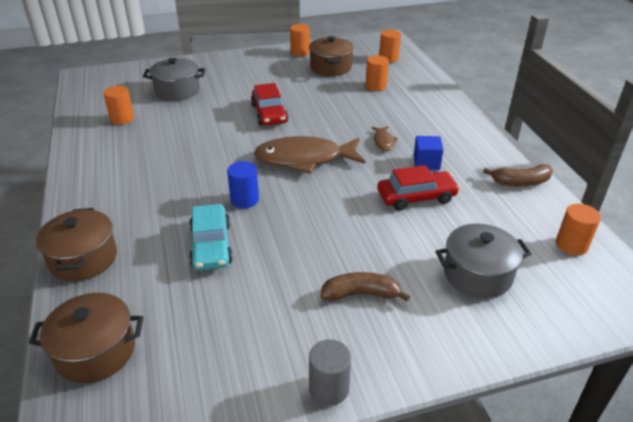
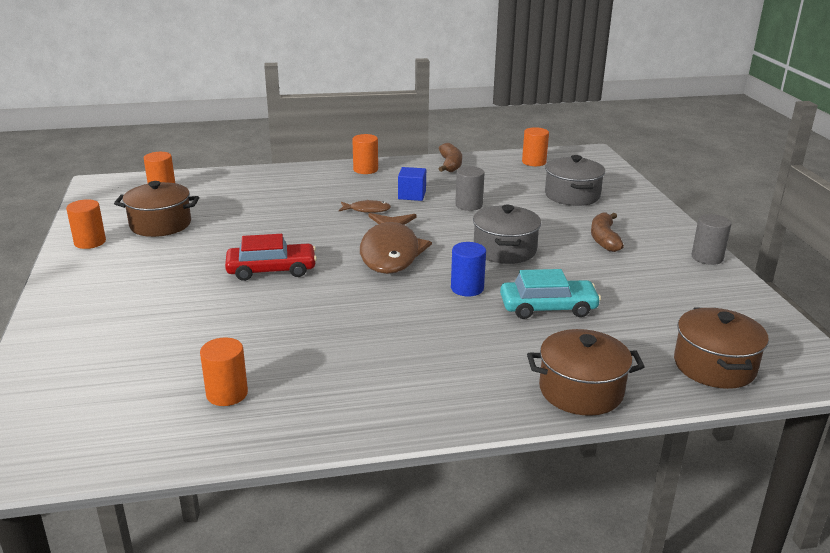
camera: 85 degrees left, 10 degrees down
(177, 91) = (152, 344): grey pot -> grey pot (504, 250)
(376, 86) = (234, 203): orange cylinder -> orange cylinder (365, 169)
(416, 197) = (469, 205): red car -> grey cylinder

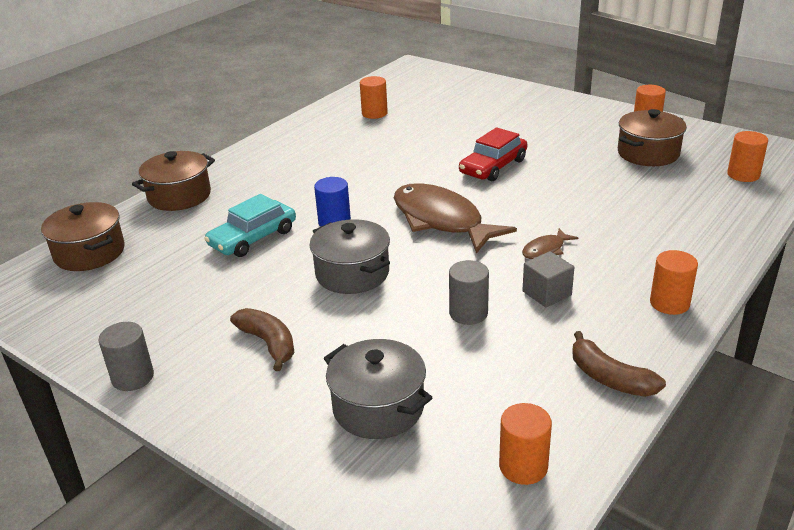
camera: 140 degrees right, 5 degrees up
(412, 195) = (547, 293): blue cube -> grey cube

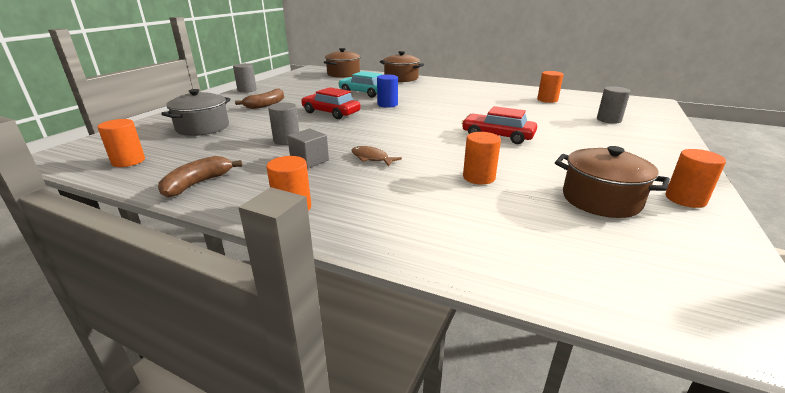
camera: 75 degrees right, 5 degrees down
(352, 273) = (331, 112): grey pot -> red car
(441, 220) = (402, 127): brown fish -> none
(462, 101) = (608, 120): none -> grey cylinder
(743, 175) = (612, 267): orange cylinder -> orange cylinder (479, 177)

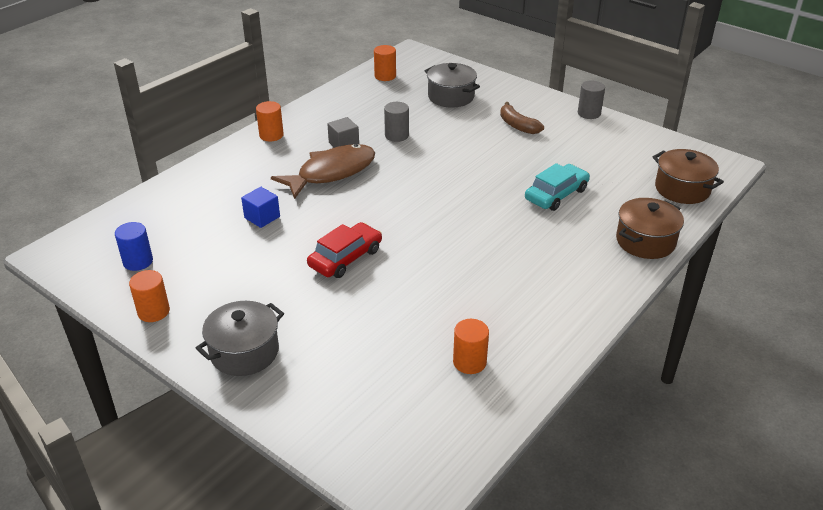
camera: 105 degrees right, 10 degrees up
(198, 184) = (329, 103): brown banana -> none
(331, 112) = (472, 163): red car -> none
(371, 158) = (332, 172): brown fish -> brown fish, size x2.27
(387, 104) = (493, 205): blue cylinder -> blue cylinder (138, 261)
(479, 177) = (262, 217): orange cylinder -> blue cube
(601, 200) = (187, 265): brown pot -> none
(608, 120) = (352, 380): grey cylinder -> none
(647, 151) = (244, 352): none -> grey pot

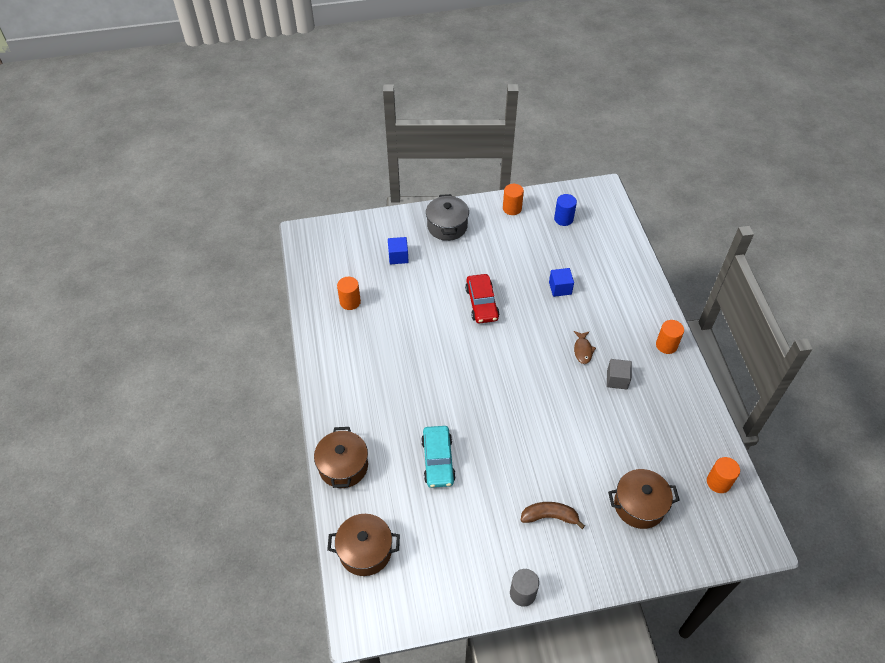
camera: 130 degrees right, 15 degrees up
(332, 172) = (583, 350): brown fish -> brown fish, size x0.44
(348, 365) = (398, 257): none -> blue cube
(396, 135) = (603, 420): grey cylinder -> none
(451, 97) = (639, 505): grey pot -> brown pot

